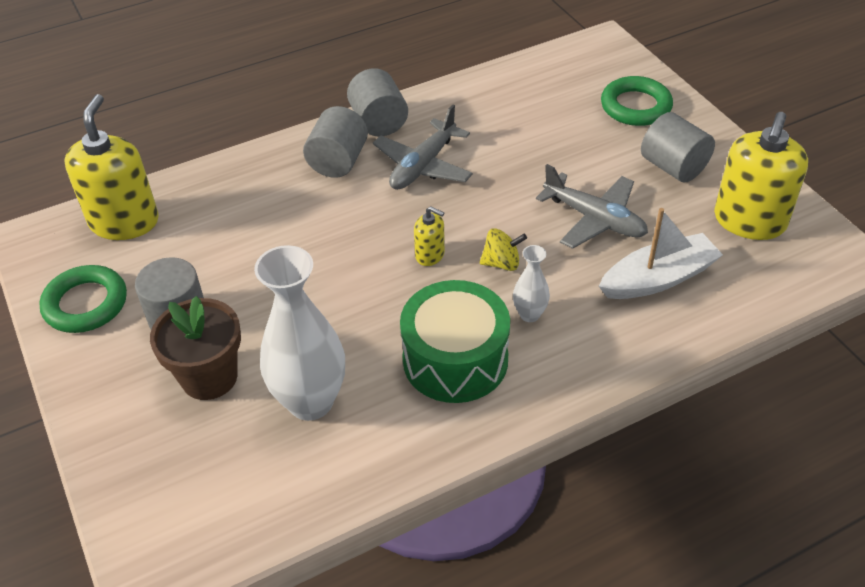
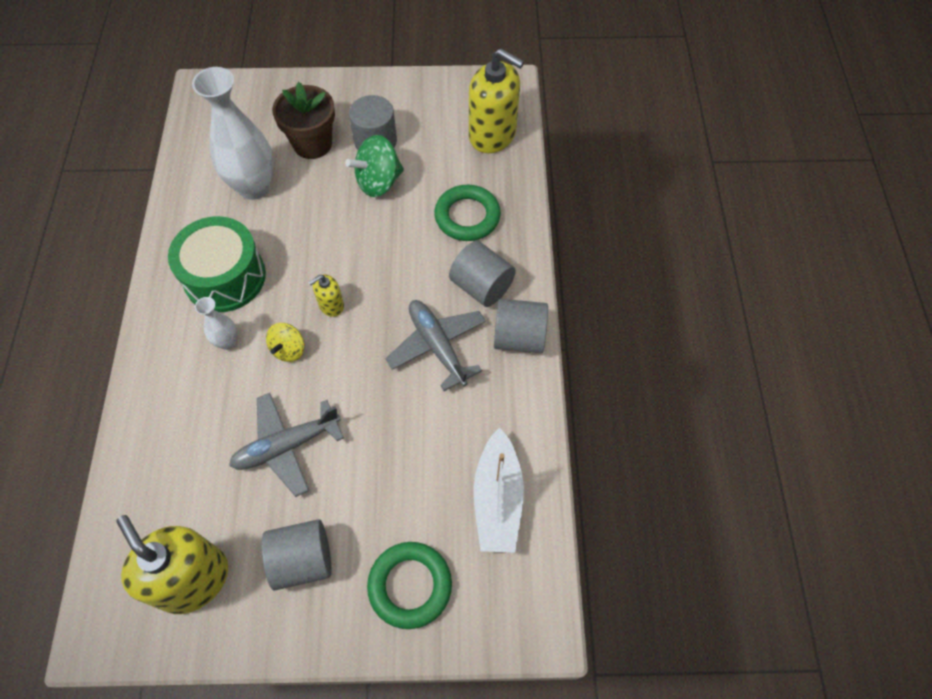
camera: 115 degrees right, 15 degrees up
(86, 304) = (421, 99): green ring -> green ring (467, 216)
(243, 287) = (378, 182): none -> green spinning top
(658, 278) = (192, 454): white boat -> white boat (497, 499)

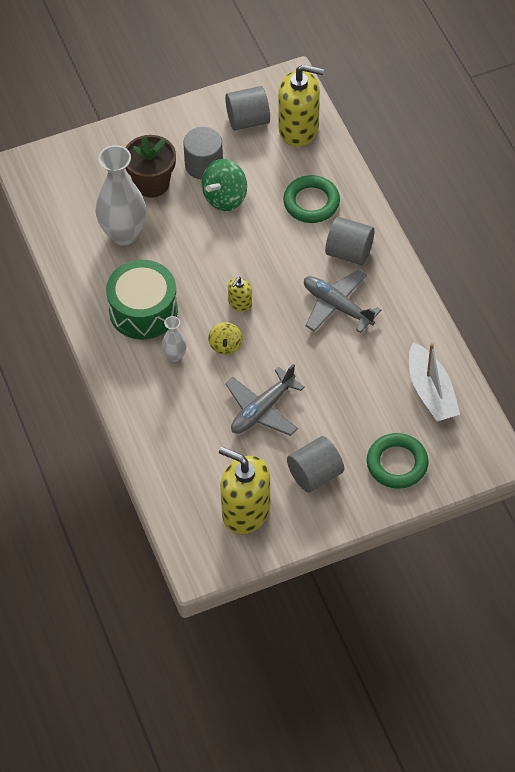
camera: 20 degrees left, 5 degrees down
(519, 337) = (395, 280): grey cylinder -> grey cylinder (248, 120)

